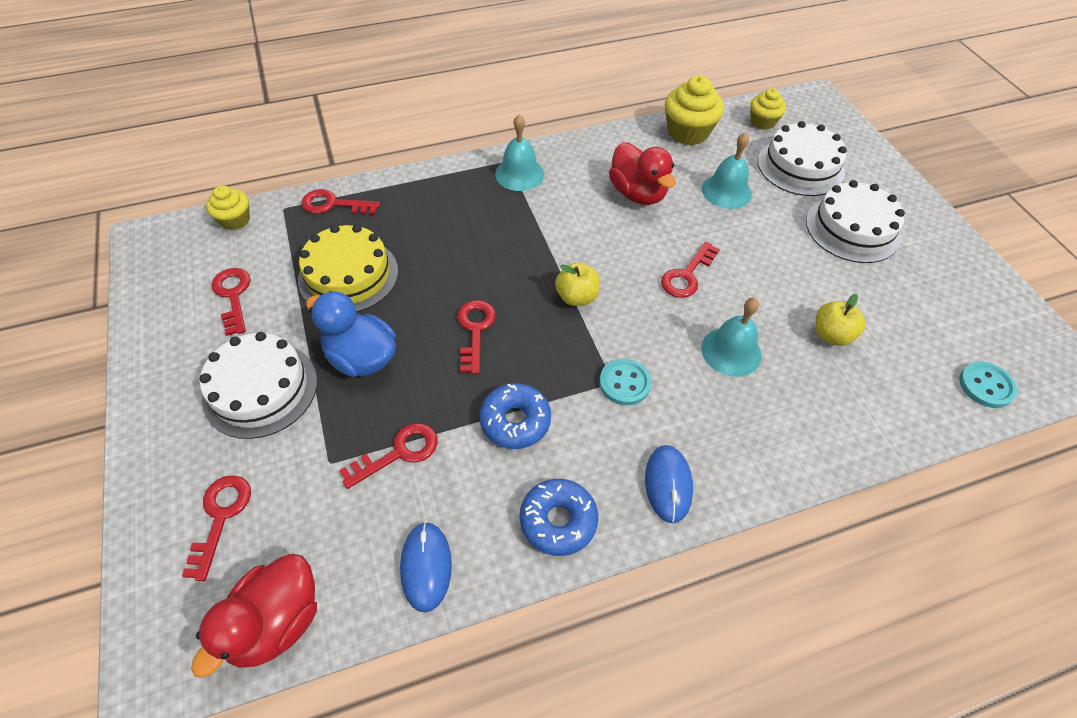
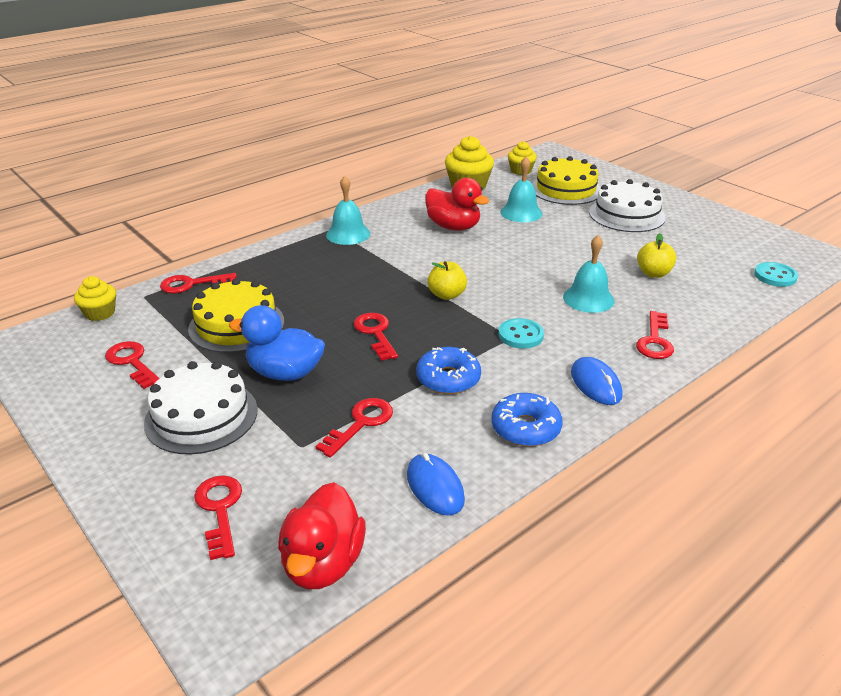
camera: 20 degrees left, 20 degrees down
(687, 275) = (525, 264): red key -> red key (655, 340)
(800, 166) = (566, 189): white cake -> yellow cake

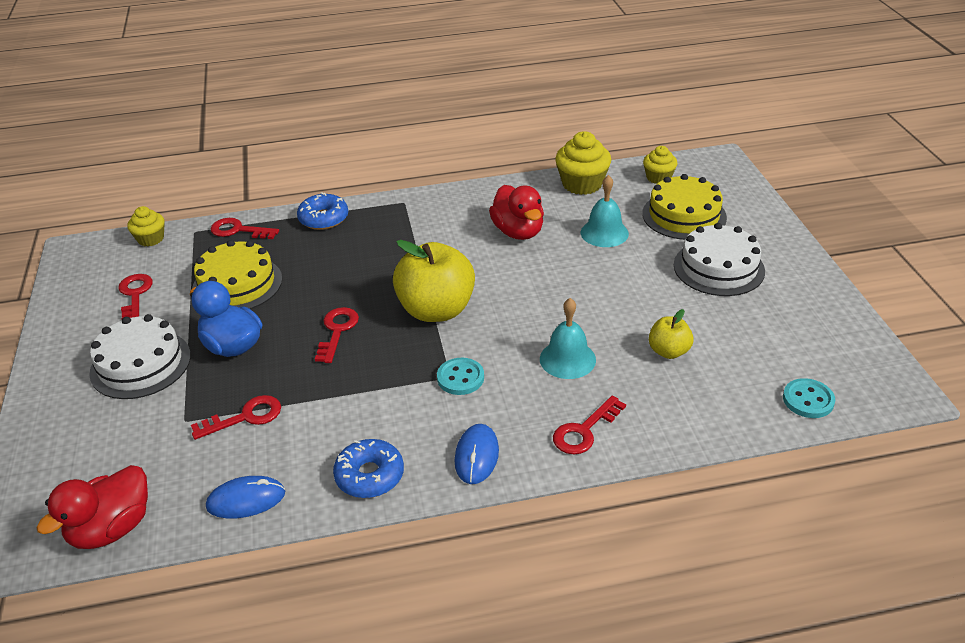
camera: 30 degrees right, 5 degrees up
(219, 510) = (85, 452): red key -> none
(348, 234) = (412, 212): turquoise bell -> none
(435, 487) = (246, 500): blue mouse -> blue mouse turned 75 degrees clockwise
(446, 295) = (436, 310): yellow apple -> yellow apple, size x1.97
(448, 379) = (353, 400): blue donut -> blue donut (323, 218)

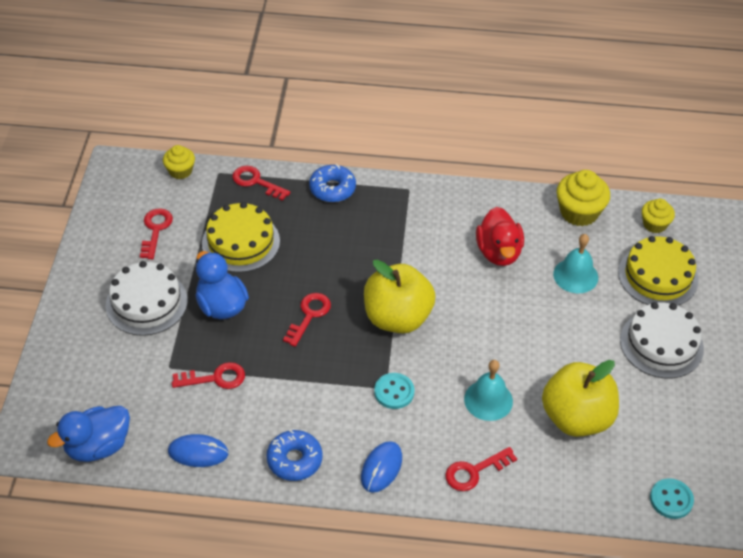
camera: 15 degrees right, 10 degrees up
(112, 528) = (98, 446): red duck -> blue duck
(668, 351) = (576, 418): yellow apple -> yellow apple, size x1.97

